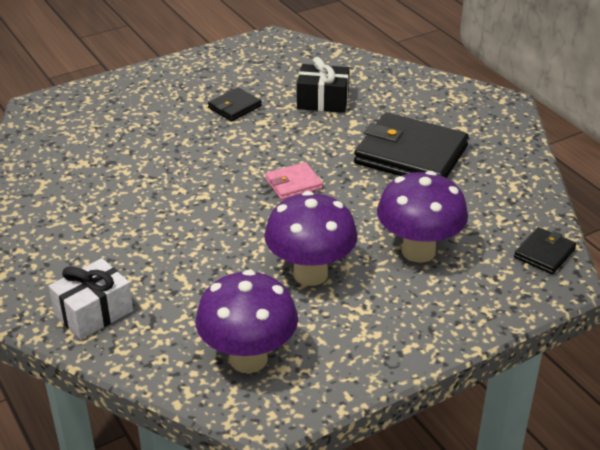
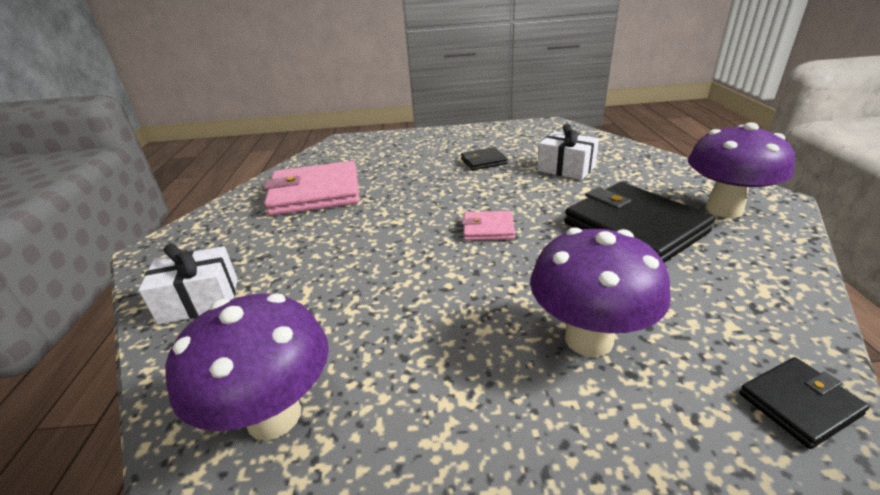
camera: 30 degrees right, 5 degrees down
(84, 185) = (315, 193): none -> pink wallet
(310, 274) = (434, 327): purple mushroom -> purple mushroom (724, 209)
(323, 101) = (566, 168): black gift -> white gift

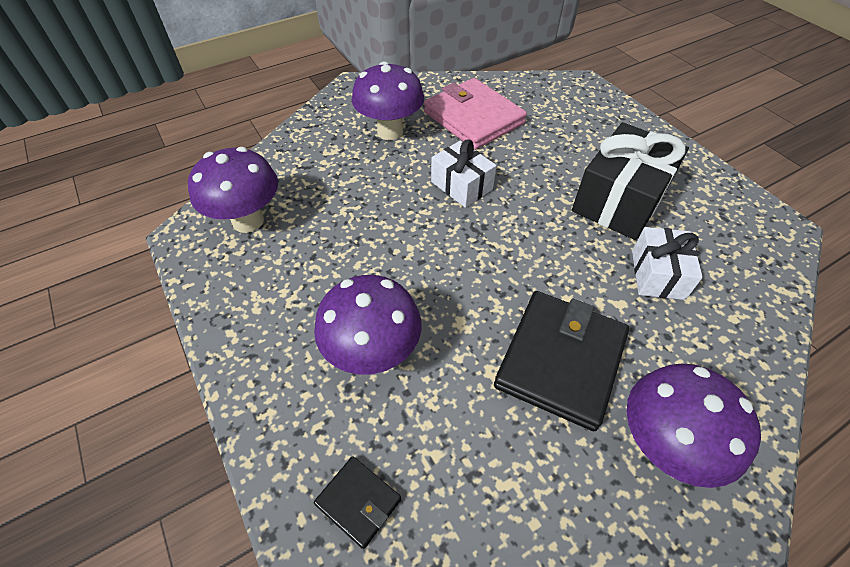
camera: 60 degrees right, 20 degrees up
(200, 300) = (319, 137): white gift -> white gift (461, 185)
(267, 244) = (390, 132): none -> purple mushroom
(483, 161) = (619, 200): black wallet -> black gift
(488, 229) = (488, 248): pink wallet -> none

